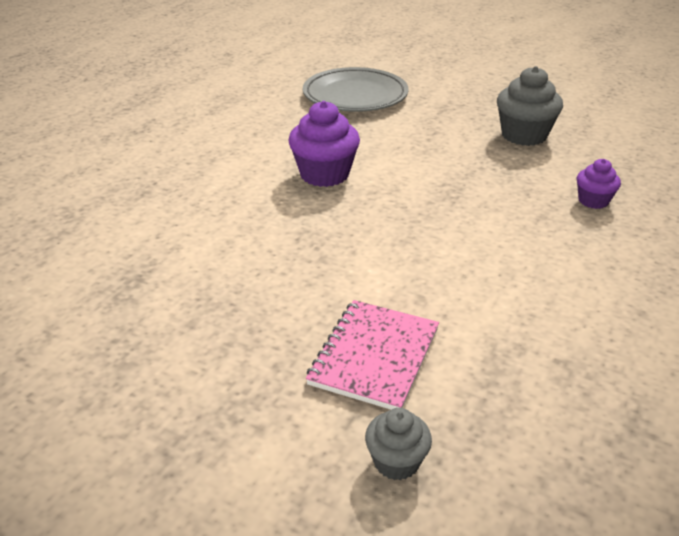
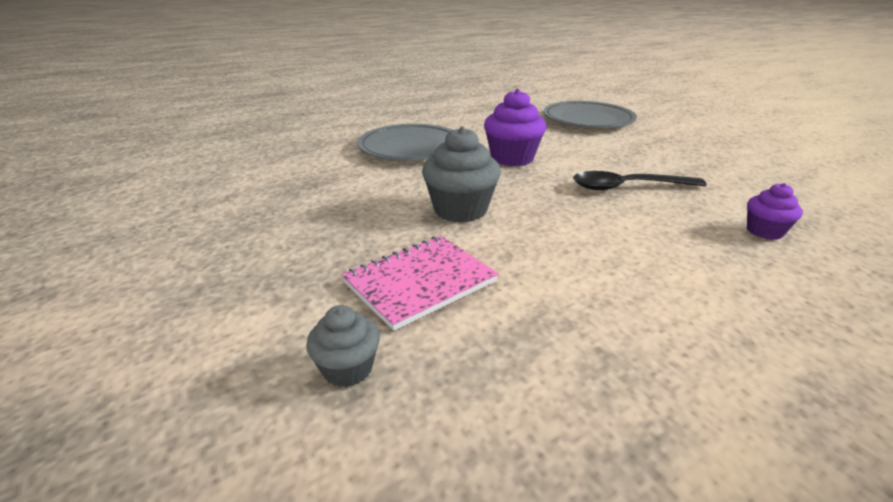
camera: 30 degrees right, 5 degrees down
(199, 190) = (411, 148): none -> grey plate
(460, 182) = (627, 187): none -> black spoon
(524, 135) = (726, 170): grey cupcake -> grey cupcake (460, 210)

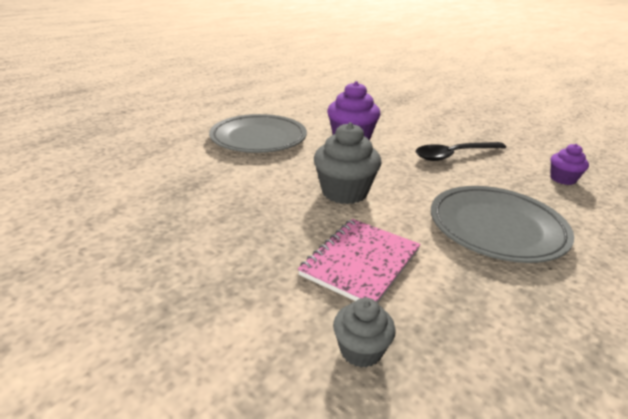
camera: 20 degrees left, 0 degrees up
(588, 120) = (385, 98): grey plate -> grey plate (496, 228)

